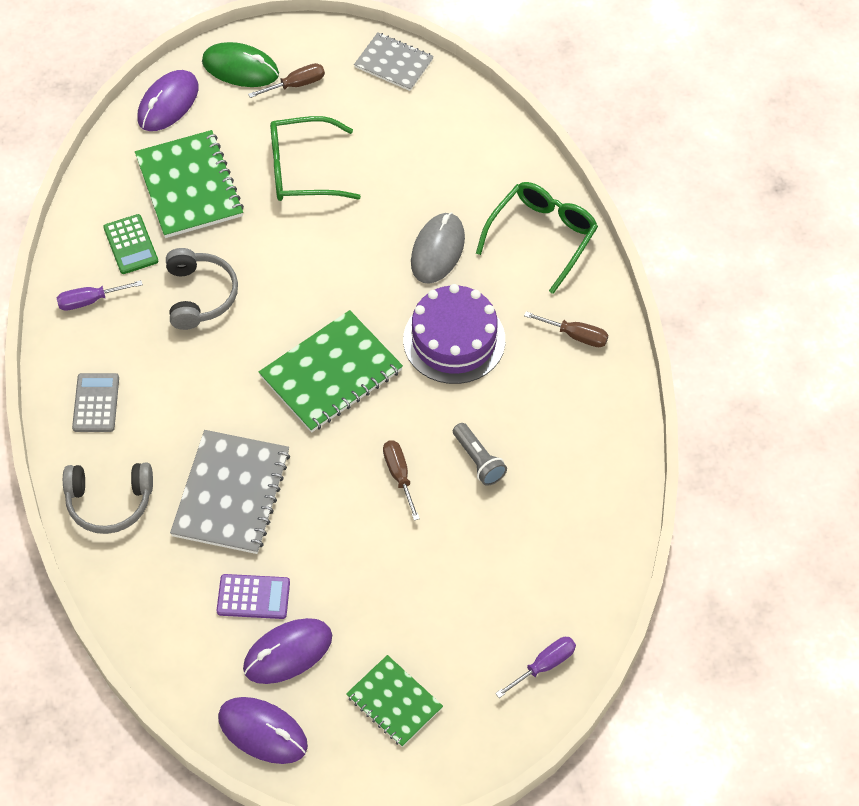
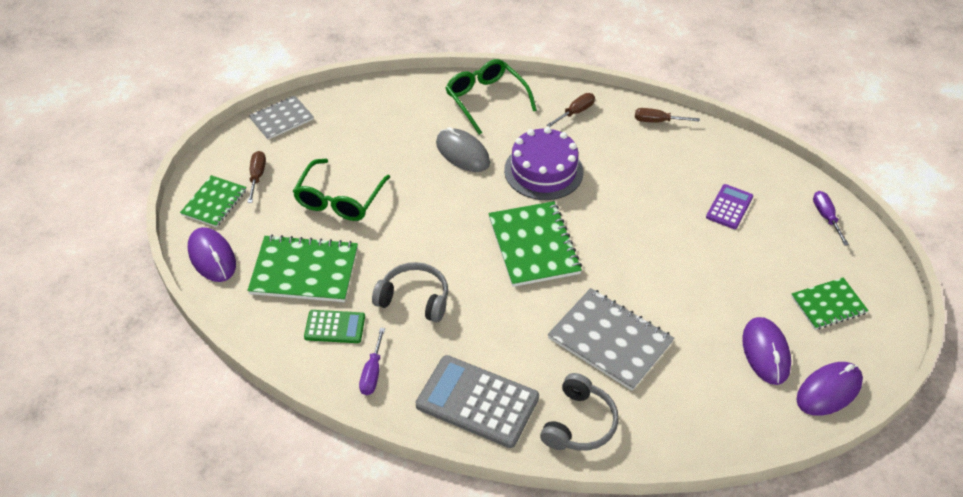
camera: 65 degrees left, 10 degrees down
(96, 403) = (477, 401): grey calculator -> grey calculator, size x1.81
(240, 68) = (214, 202): green mouse -> green notebook
(253, 597) = (709, 357): purple calculator -> purple calculator (729, 207)
(399, 475) = (642, 238): brown screwdriver -> brown screwdriver (657, 121)
(478, 460) = (650, 193): grey flashlight -> none

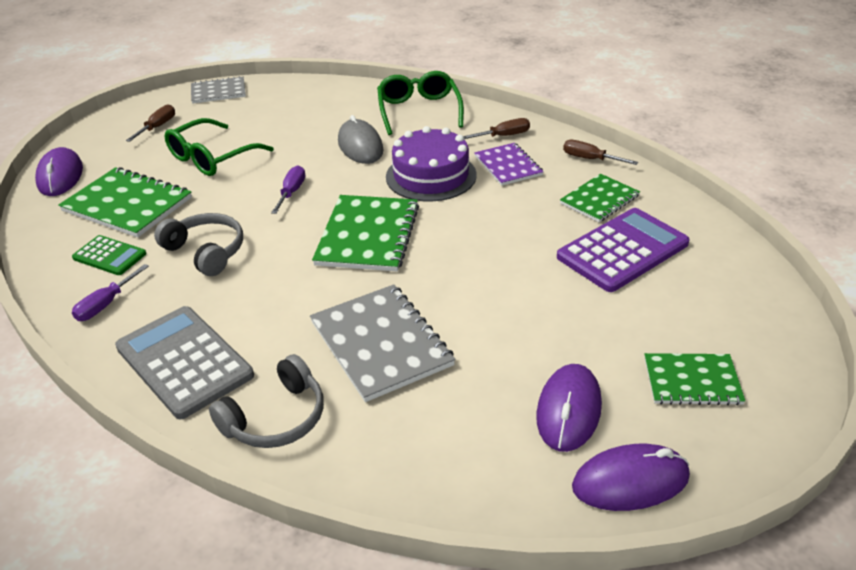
camera: 25 degrees right, 10 degrees down
(214, 202) = (103, 138): green notebook -> green notebook (599, 200)
(598, 144) = (508, 166): none -> purple notebook
(729, 207) = (622, 250): purple calculator -> purple calculator, size x1.81
(826, 217) = (746, 287): purple screwdriver -> purple screwdriver (291, 192)

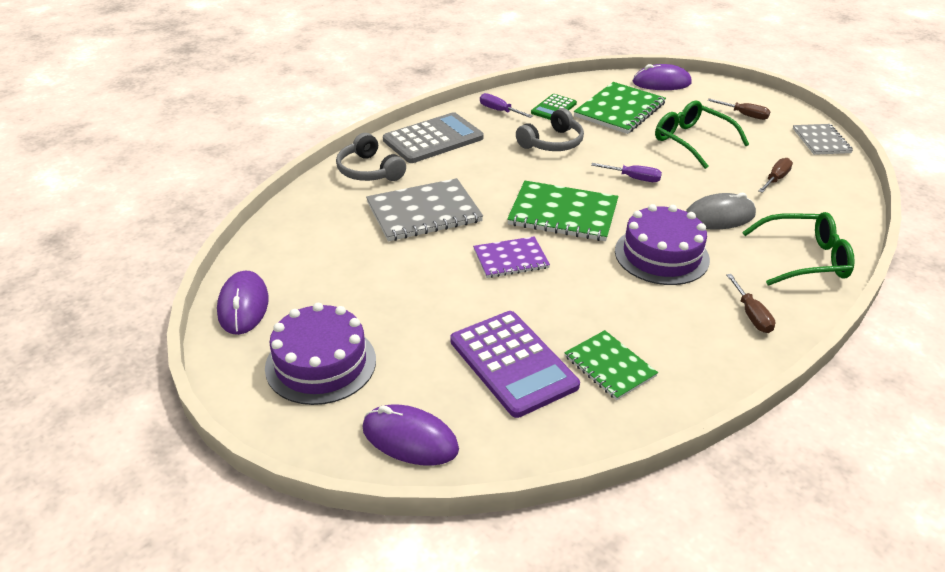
camera: 95 degrees right, 0 degrees up
(508, 166) = (682, 309): purple notebook -> purple notebook (511, 259)
(568, 410) = (320, 289): purple mouse -> purple mouse (410, 439)
(590, 159) = (700, 377): brown screwdriver -> brown screwdriver (775, 179)
(692, 381) = (321, 363): green notebook -> purple cake

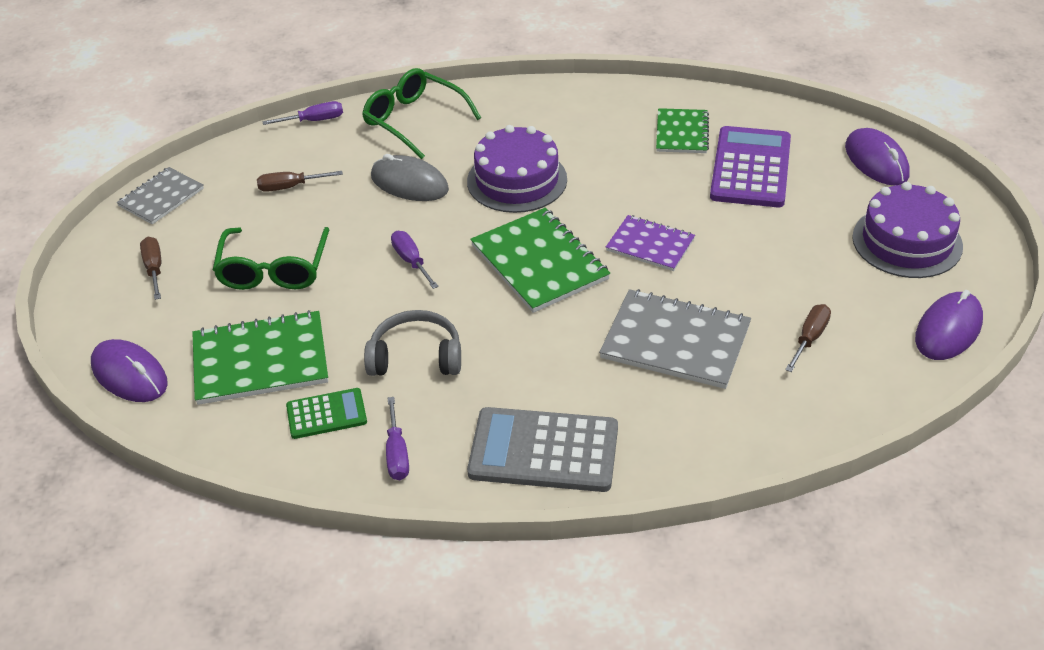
camera: 135 degrees left, 5 degrees up
(369, 171) = (678, 441): grey headphones -> none
(751, 315) = (528, 110): brown screwdriver -> brown screwdriver (810, 338)
(857, 222) = (314, 120): none -> purple screwdriver

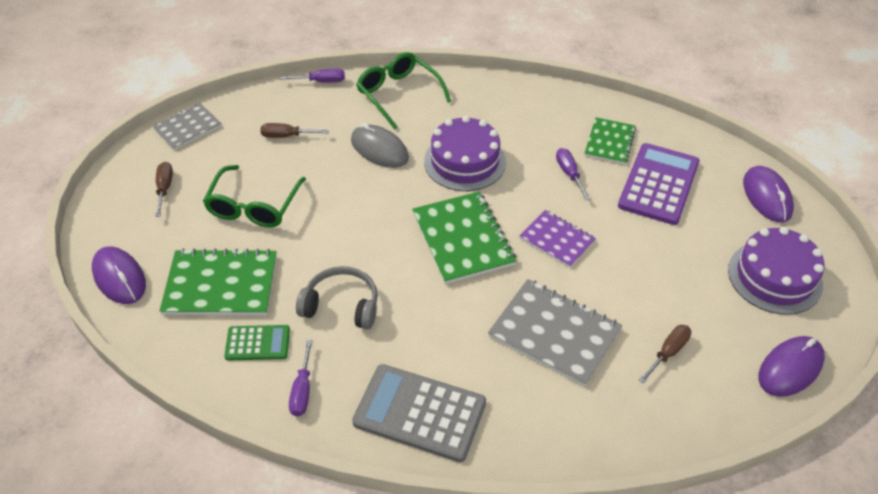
camera: 10 degrees right, 5 degrees up
(411, 261) = (361, 219): purple screwdriver -> purple screwdriver (569, 174)

